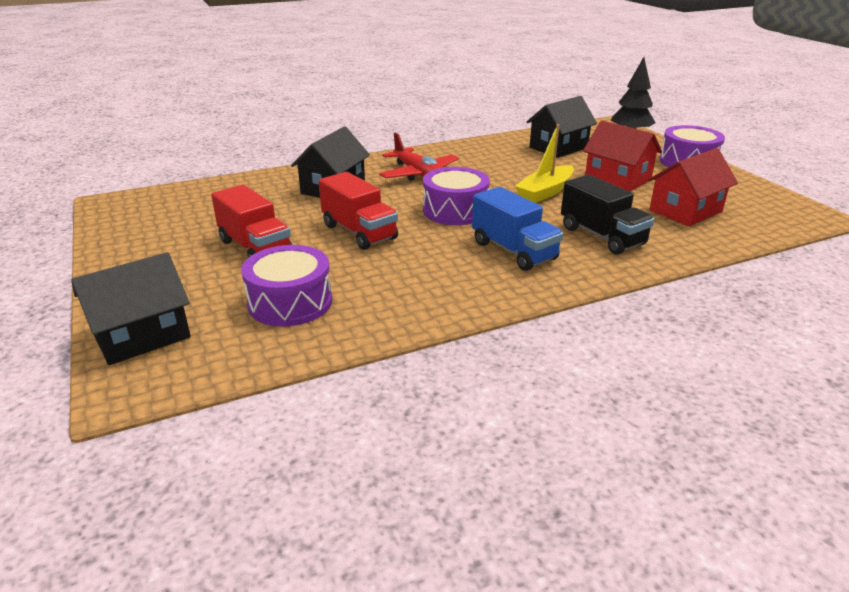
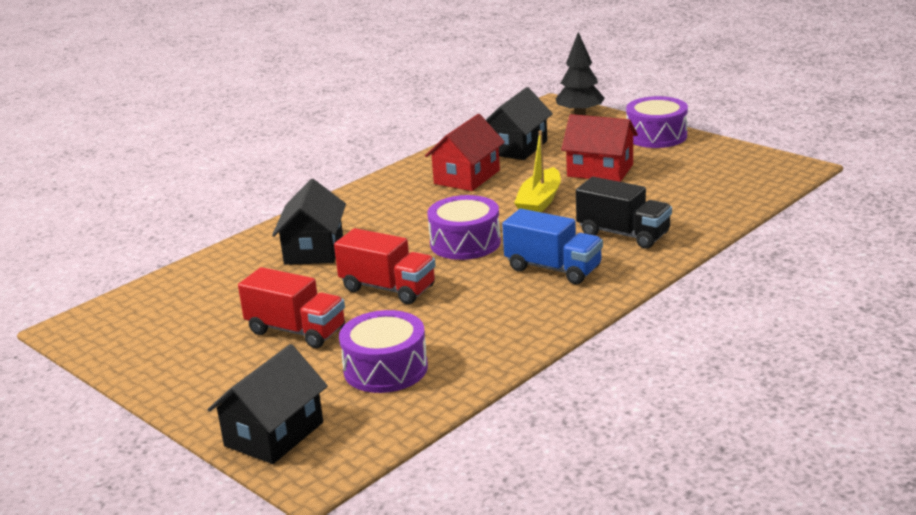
camera: 20 degrees left, 5 degrees down
(419, 174) = (393, 212): red plane -> none
(685, 211) = (683, 190): red house -> red house (467, 177)

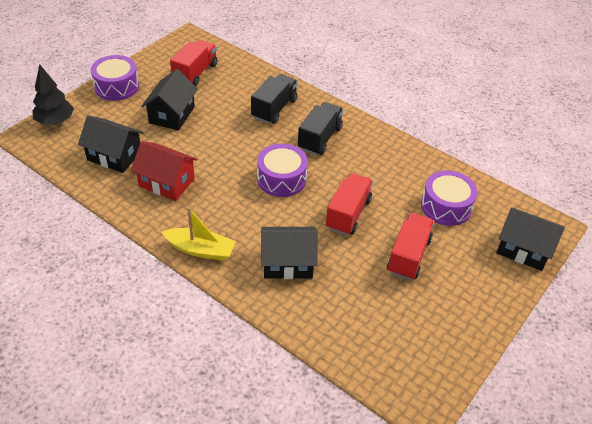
camera: 100 degrees left, 20 degrees up
(539, 202) = (220, 144): yellow boat -> yellow boat (200, 250)
(553, 269) = (320, 138): blue truck -> black truck
(600, 170) = (172, 115): red house -> black house
(701, 178) = (195, 73): none -> red truck

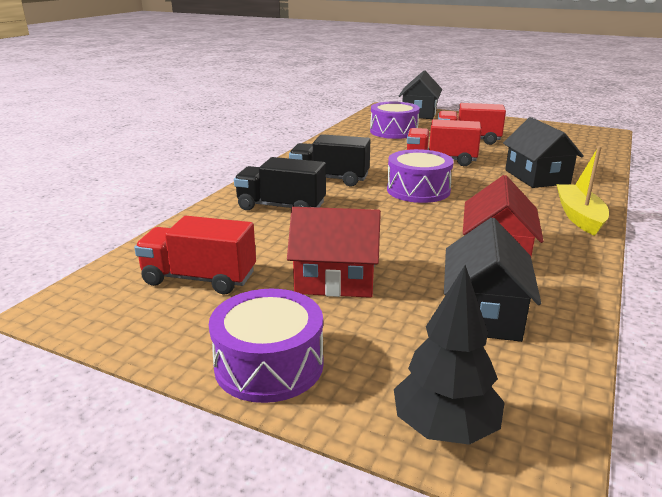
camera: 100 degrees left, 20 degrees down
(172, 115) = (335, 279): black house -> red house

